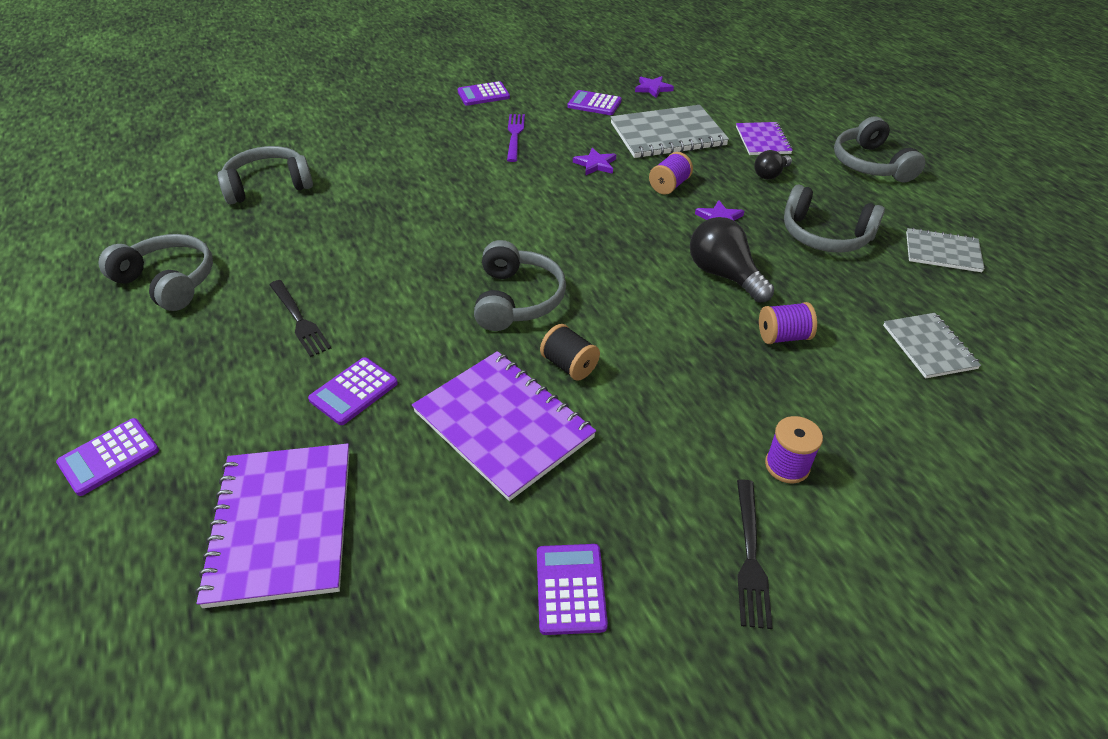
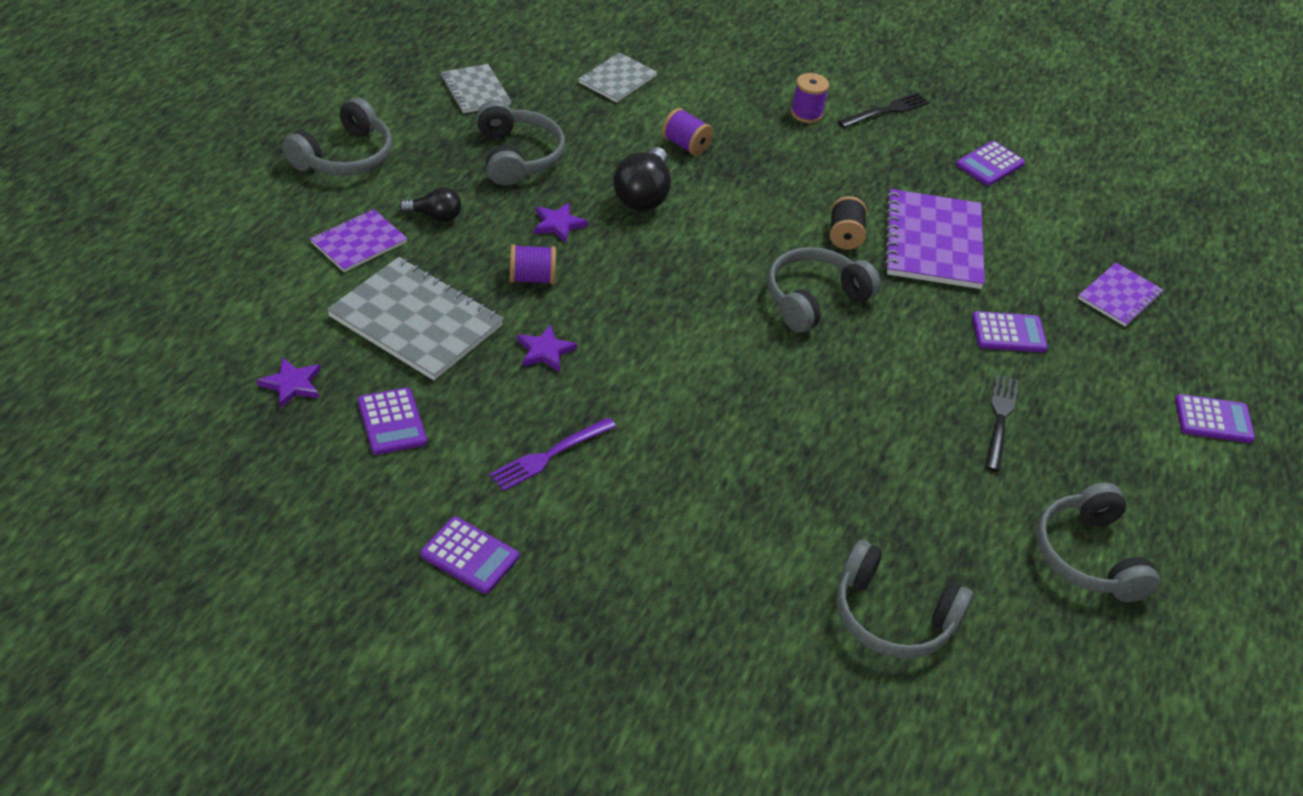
camera: 135 degrees left, 0 degrees up
(282, 524) = (1119, 296): purple notebook -> purple notebook, size x0.57

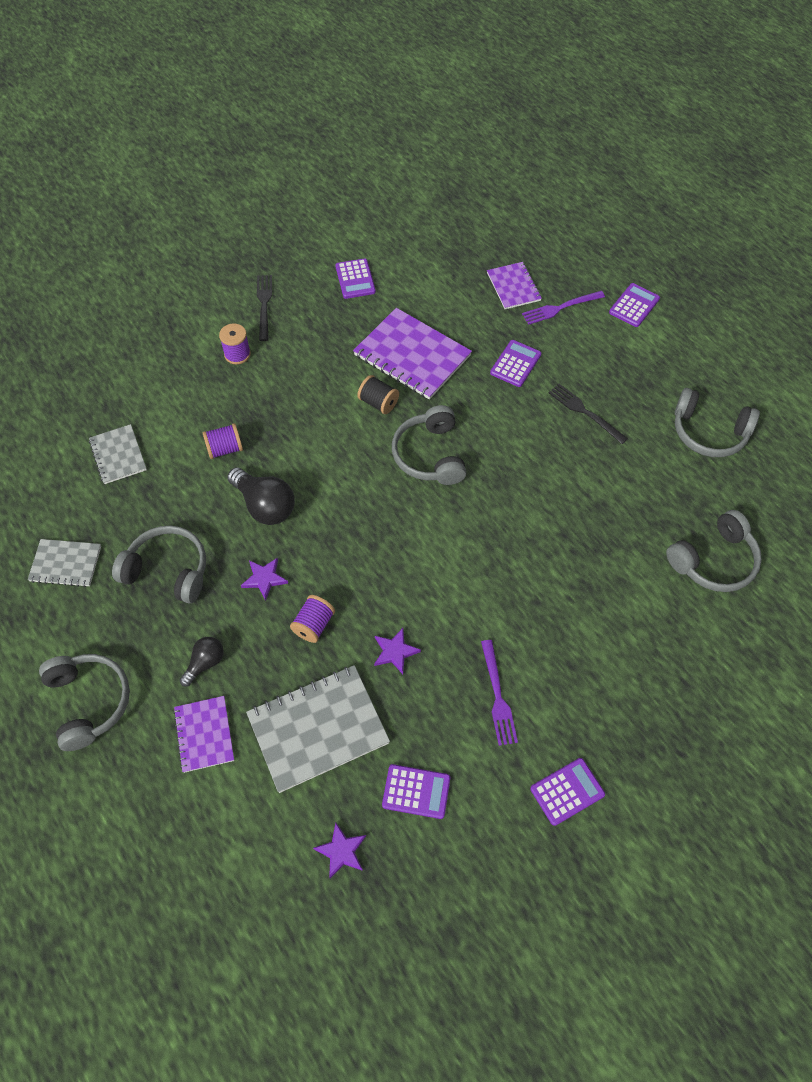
camera: 55 degrees left, 15 degrees up
(1132, 348) = (560, 308): none -> purple fork

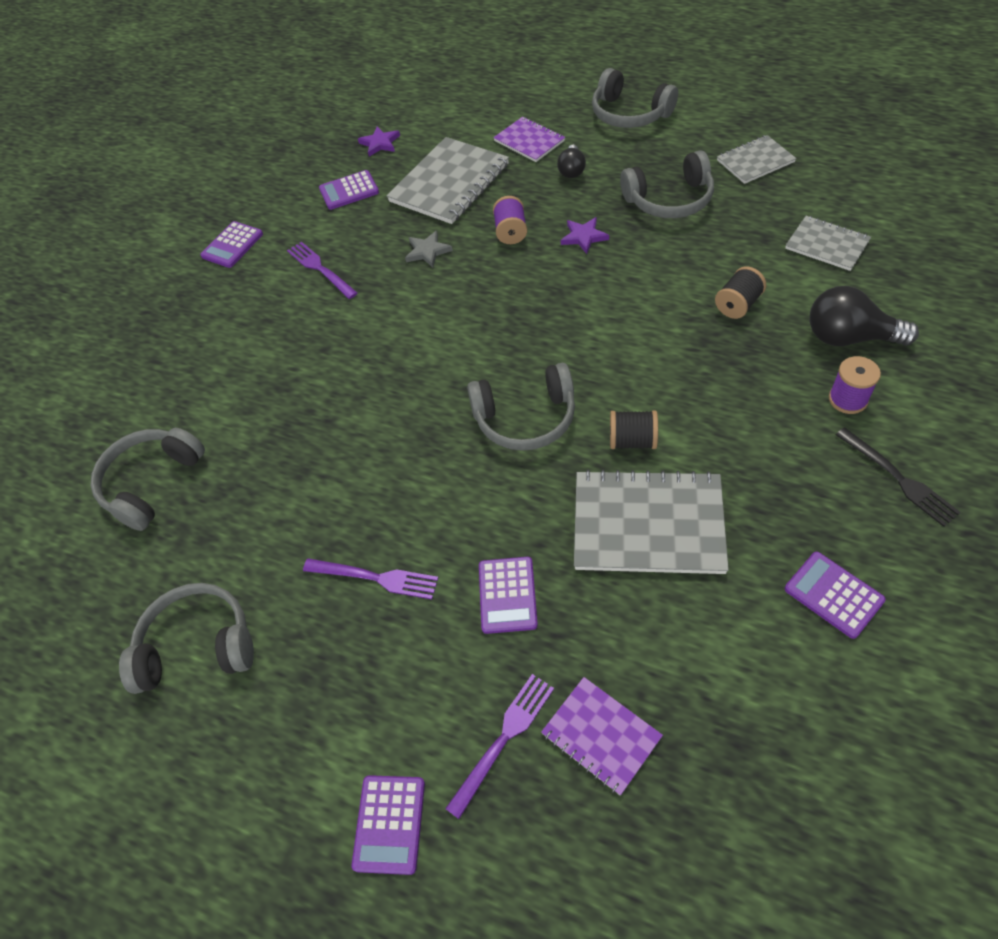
camera: 155 degrees right, 5 degrees down
(225, 449) = (738, 305): purple spool -> black spool
(265, 505) = (644, 283): black light bulb -> black light bulb (849, 337)
(395, 652) = (427, 251): purple star -> grey star
(412, 355) = (648, 524): purple notebook -> grey notebook
(430, 455) = (525, 418): grey headphones -> grey headphones turned 120 degrees clockwise
(584, 412) = (377, 578): black fork -> purple fork

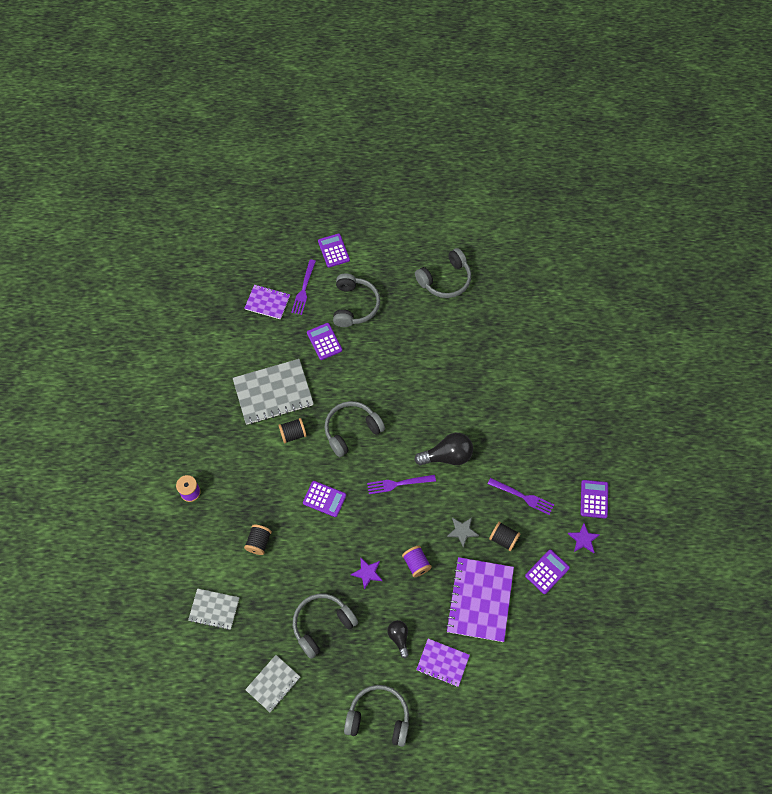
camera: 150 degrees right, 10 degrees up
(151, 483) = (521, 338): grey headphones -> grey headphones (354, 305)
(377, 578) = (385, 330): purple fork -> purple fork (397, 484)
(379, 232) = (503, 539): none -> black spool
(380, 143) = (554, 629): purple star -> purple star (583, 539)
(449, 183) = (480, 600): grey notebook -> purple notebook
(833, 595) = (186, 386): purple calculator -> purple calculator (324, 499)
(849, 337) = (193, 535): black light bulb -> black light bulb (447, 456)
(899, 479) = (162, 452): black fork -> none

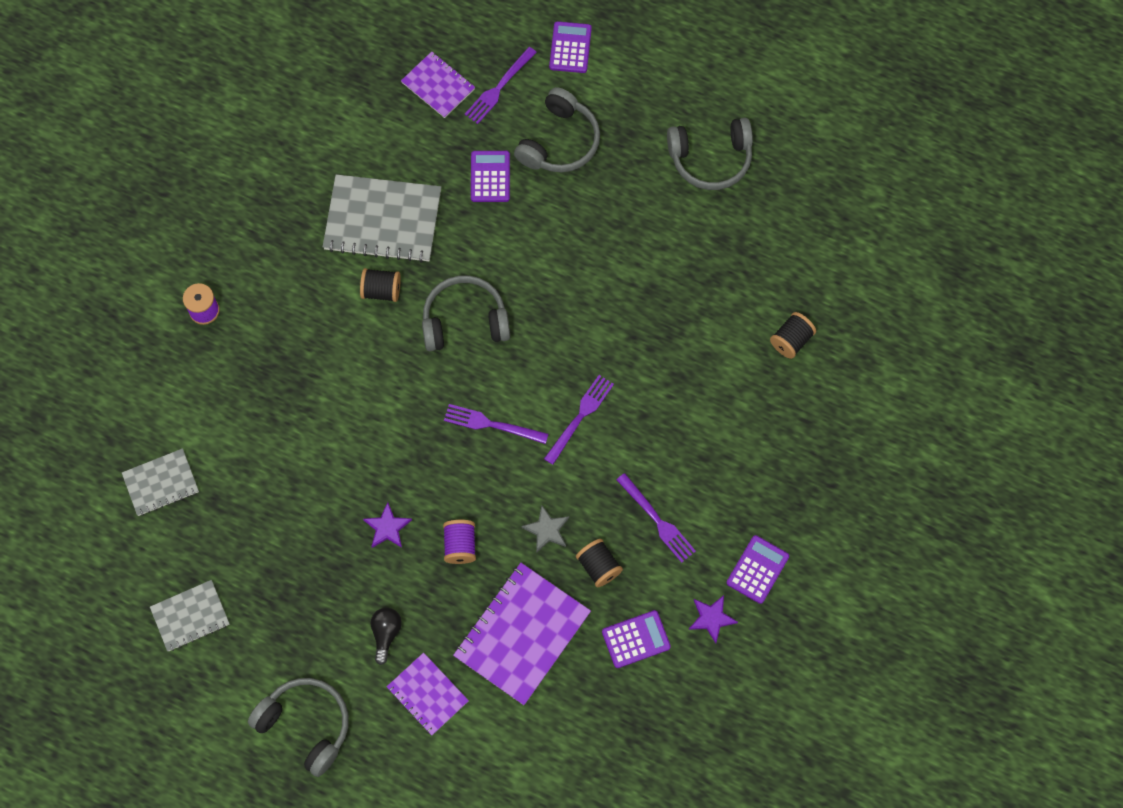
camera: 25 degrees right, 5 degrees up
(214, 609) = (161, 483): grey notebook -> grey notebook turned 60 degrees counterclockwise
(259, 542) = (262, 420): black spool -> black spool (791, 340)
(322, 625) = (292, 569): grey headphones -> none
(324, 499) = (379, 400): purple calculator -> none
(447, 456) = (580, 416): black light bulb -> purple fork

